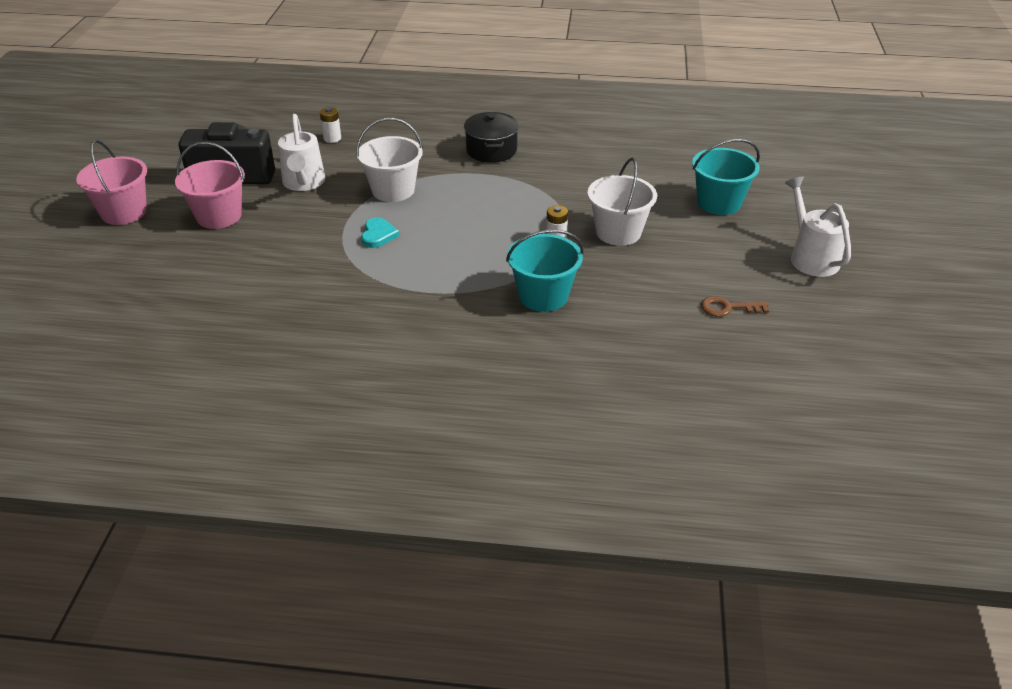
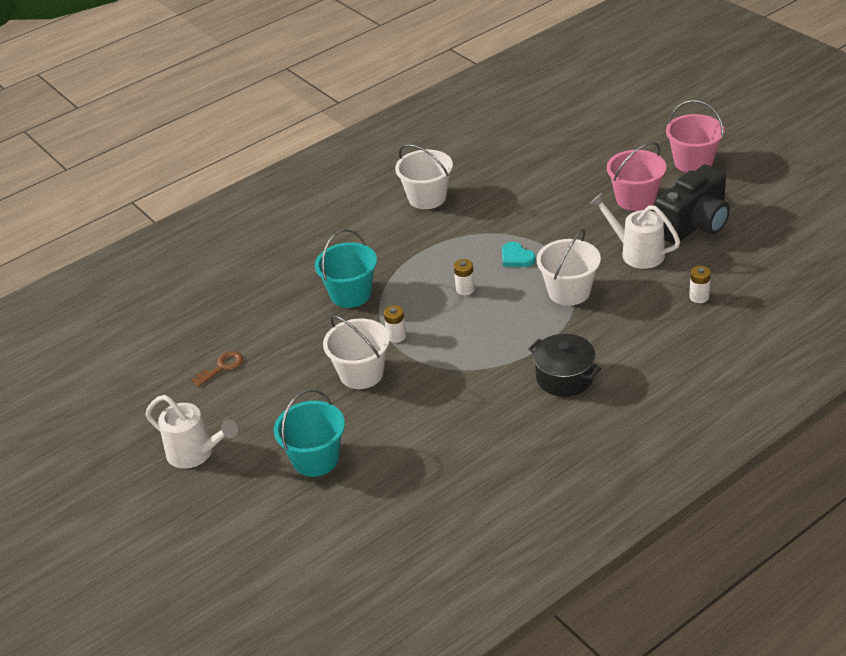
camera: 140 degrees right, 0 degrees up
(340, 339) = (427, 197): none -> white bucket
(454, 238) = (465, 289): none -> white battery

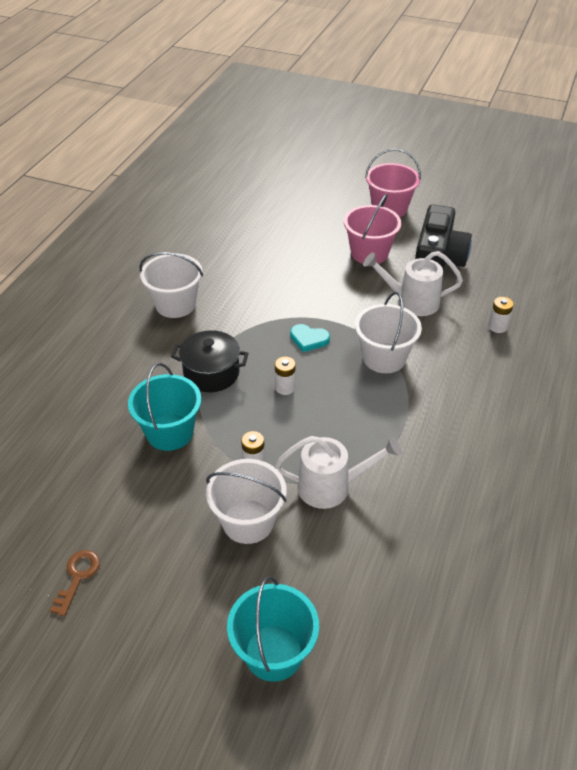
camera: 35 degrees left, 5 degrees up
(196, 453) = (121, 712): white watering can -> white watering can (332, 487)
(564, 377) = (452, 448): black pot -> black pot (211, 373)

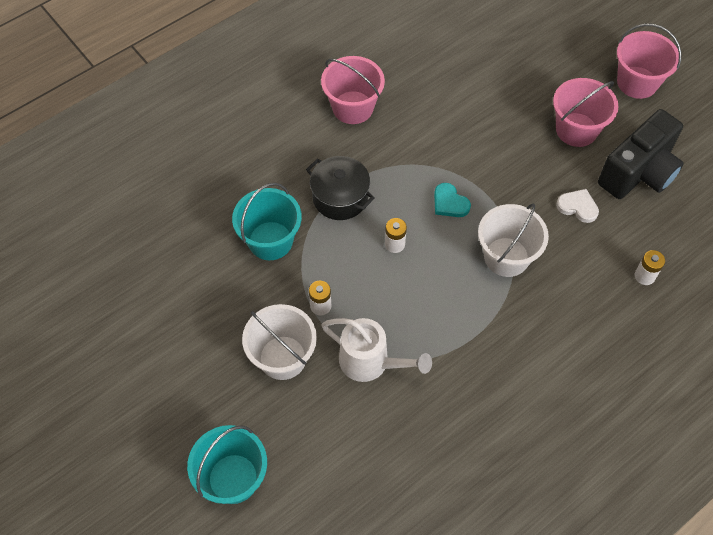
camera: 30 degrees right, 15 degrees up
(77, 577) = (129, 336): brown key -> none
(175, 304) = (353, 107): white bucket -> pink bucket
(411, 302) = (577, 207): white watering can -> white heart

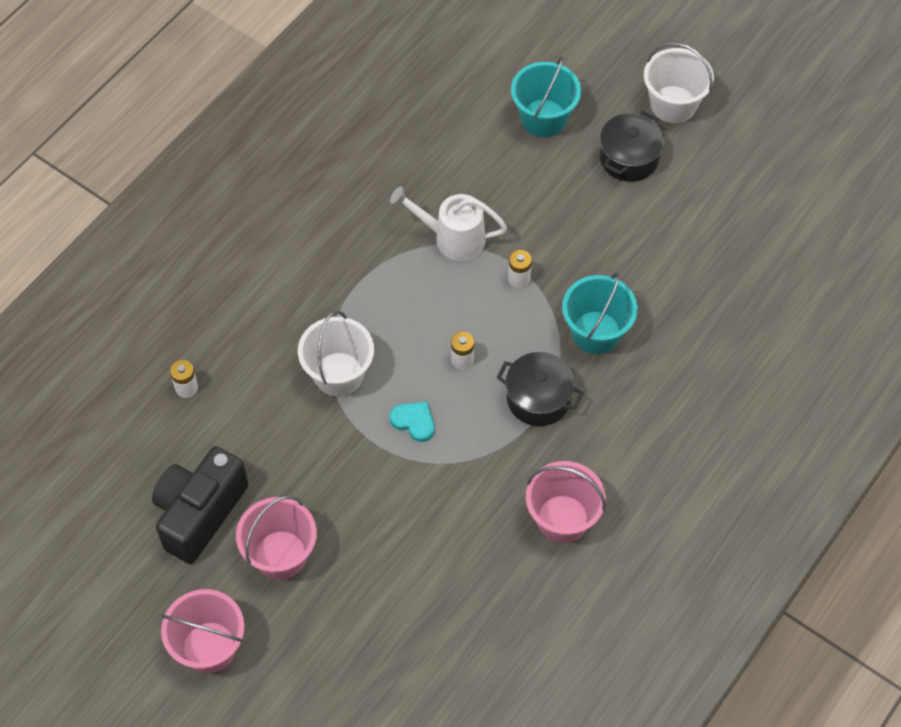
camera: 165 degrees right, 0 degrees up
(166, 407) = (629, 158): none -> black pot
(283, 357) = (538, 223): white bucket -> white bucket (673, 104)
(577, 207) = (267, 451): white heart -> none

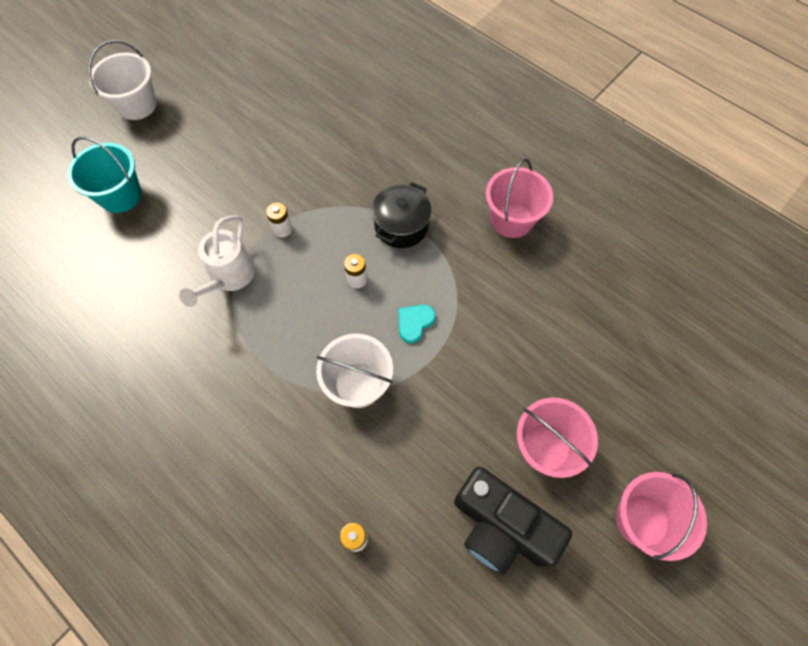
camera: 85 degrees left, 5 degrees up
(596, 332) = (344, 180): turquoise bucket -> none
(629, 158) = (181, 140): black pot -> none

